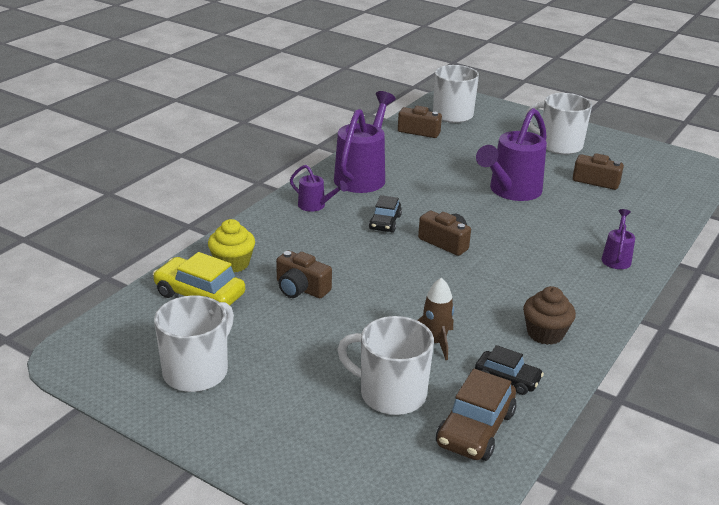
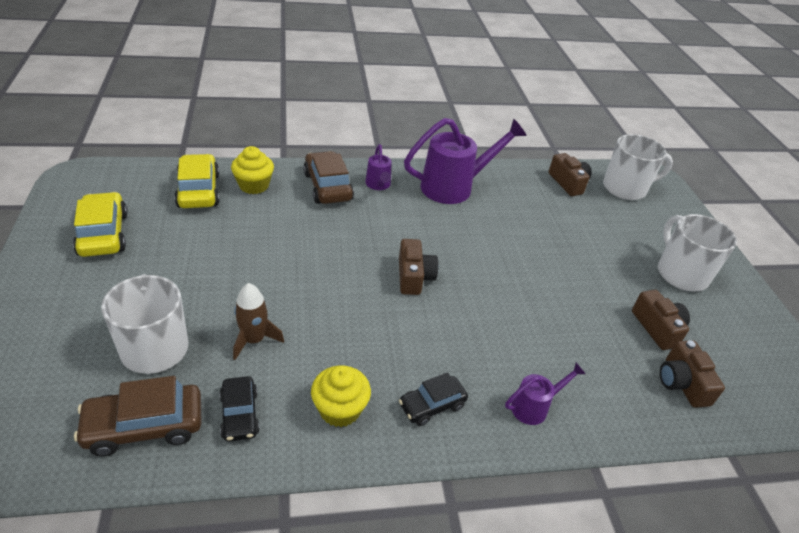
camera: 45 degrees right, 10 degrees up
(197, 371) = (103, 234): white mug -> yellow car
(285, 229) = (327, 186): none -> brown car
(301, 288) = (256, 231): brown camera -> brown camera (682, 383)
(385, 222) = (401, 230): black car -> black car (432, 405)
(511, 191) = (552, 279): purple watering can -> none
(545, 333) = (340, 409): brown cupcake -> yellow cupcake

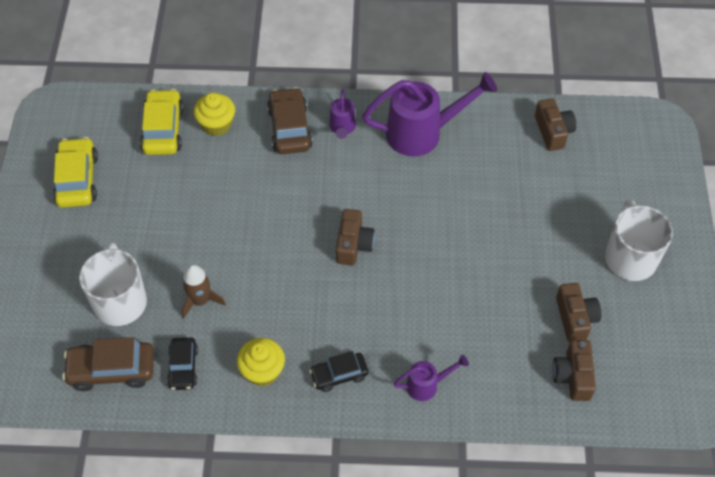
camera: 15 degrees right, 15 degrees up
(625, 188) = (618, 141): white mug -> none

